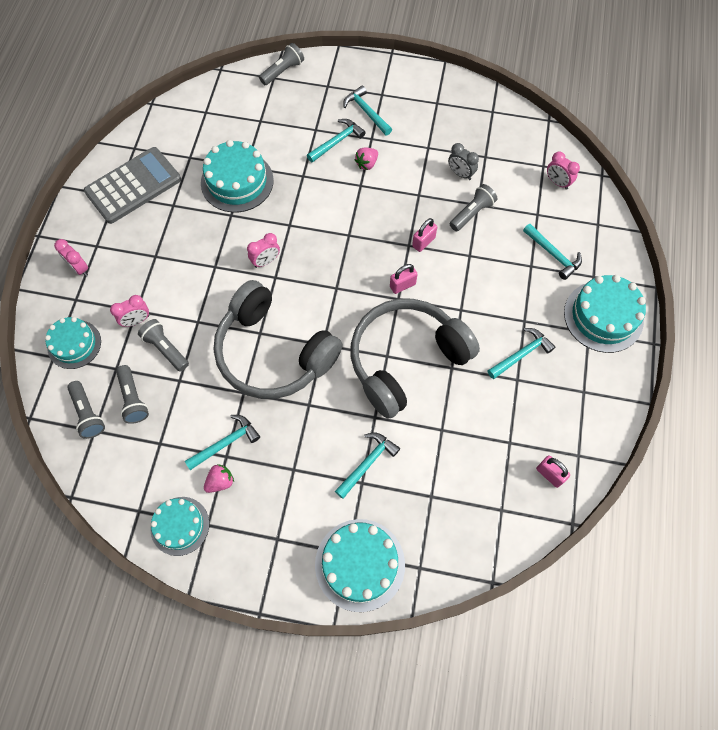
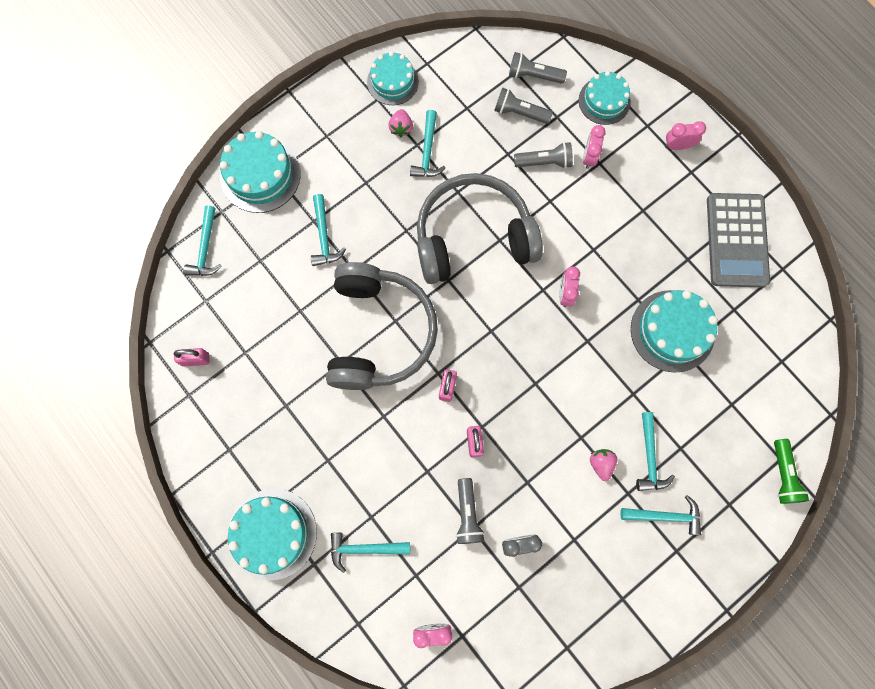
camera: 130 degrees right, 10 degrees up
(283, 71) = (783, 475): grey flashlight -> green flashlight
(521, 354) = (302, 429): turquoise hammer -> turquoise hammer (206, 248)

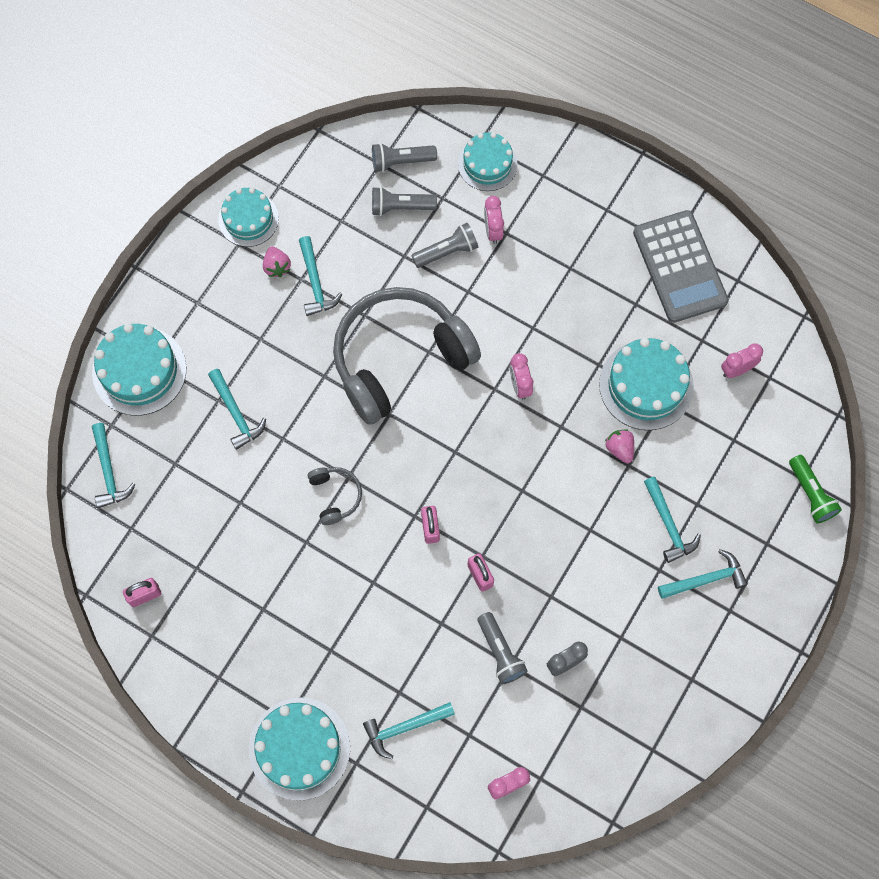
camera: 20 degrees left, 5 degrees down
(379, 332) = (335, 496): grey headphones -> grey headphones, size x0.40
(601, 463) = (620, 549): pink strawberry -> pink strawberry (619, 448)
(677, 146) = (582, 187): pink clock -> pink clock (736, 369)

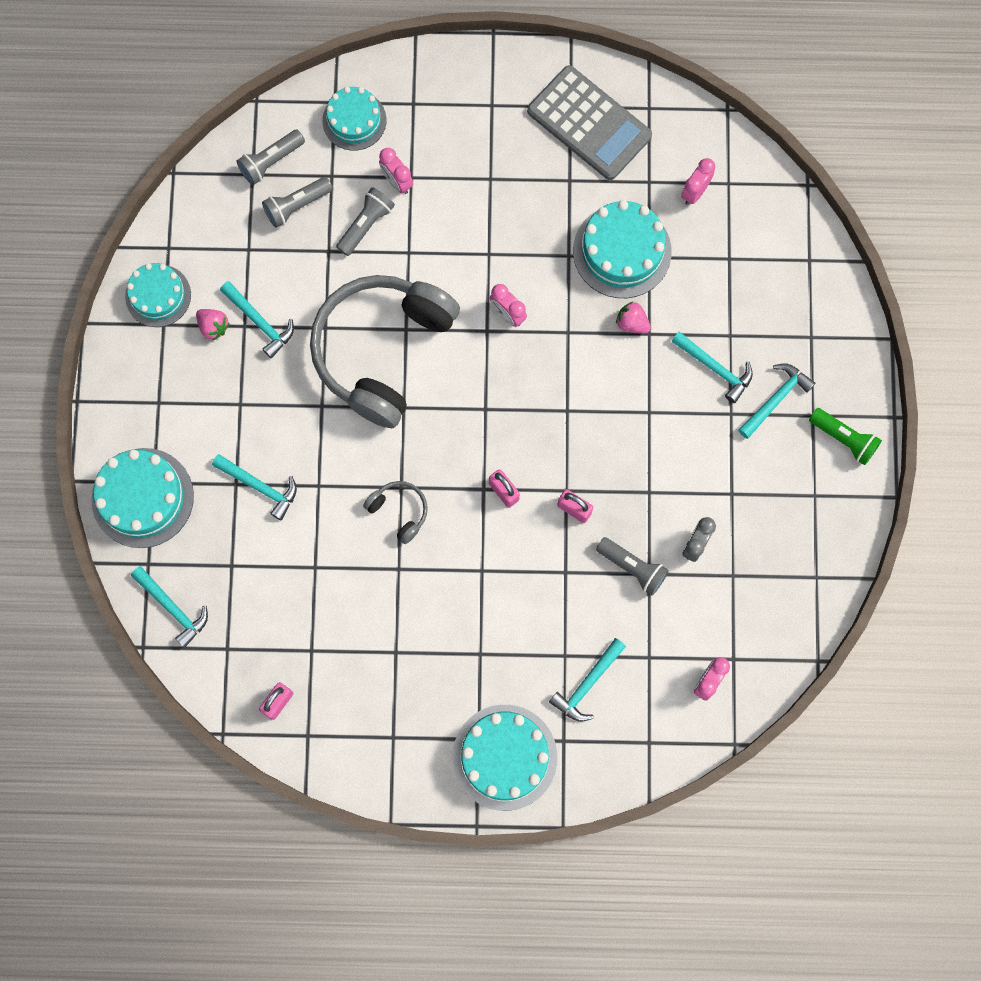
camera: 30 degrees left, 5 degrees up
(811, 494) = (823, 270): green flashlight -> green flashlight (844, 439)

